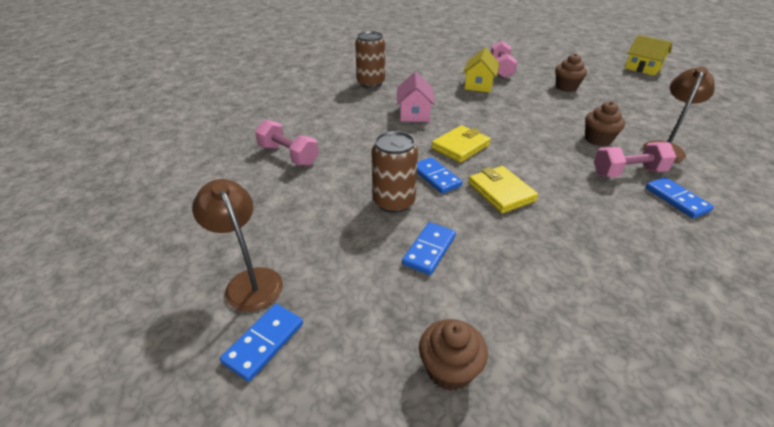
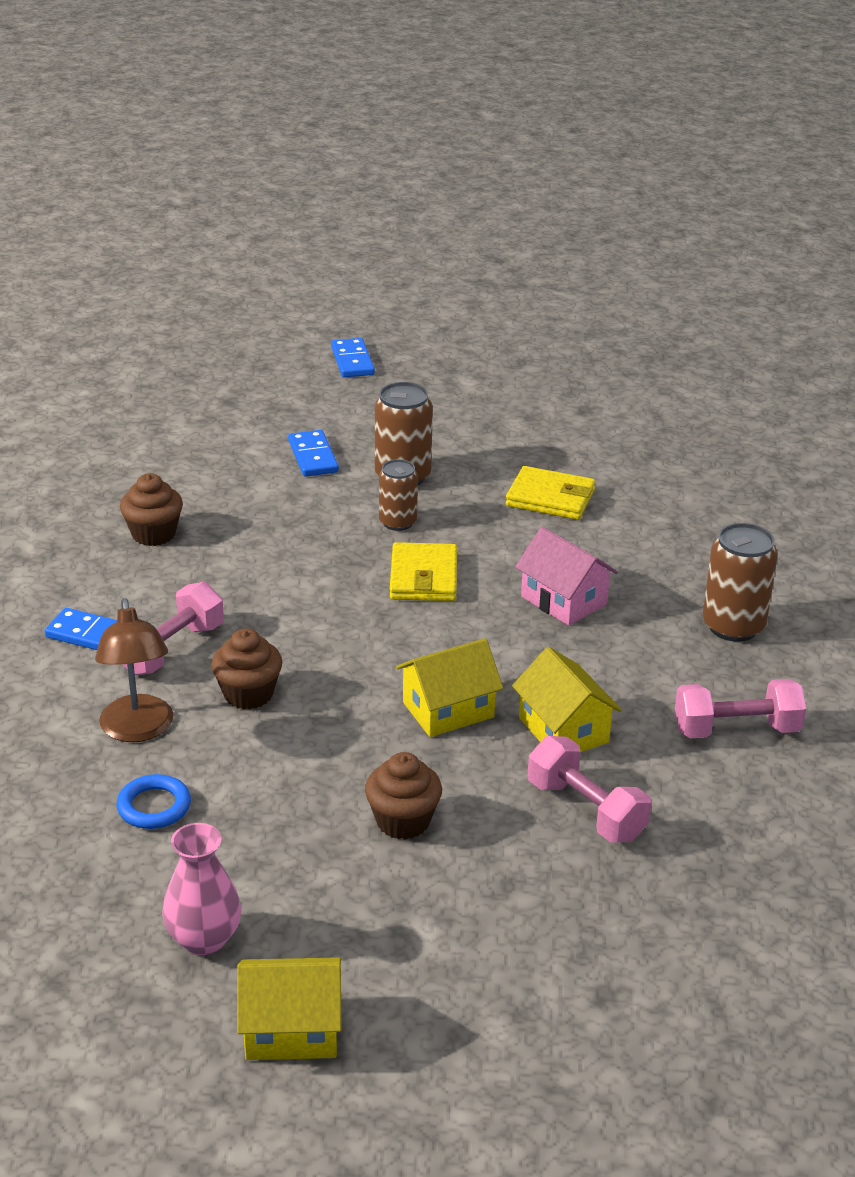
camera: 135 degrees right, 5 degrees down
(249, 281) = (421, 376): brown lamp -> none
(288, 155) = (595, 463): pink dumbbell -> pink dumbbell (736, 730)
(436, 177) = (398, 522): blue domino -> brown can
(449, 369) = (214, 404): brown cupcake -> brown cupcake (153, 534)
(501, 192) = (306, 541): yellow wallet -> yellow wallet (550, 498)
(513, 103) = (448, 709): none -> yellow house
(662, 89) = (204, 939): none -> pink vase
(667, 122) = (154, 806): none -> blue ring

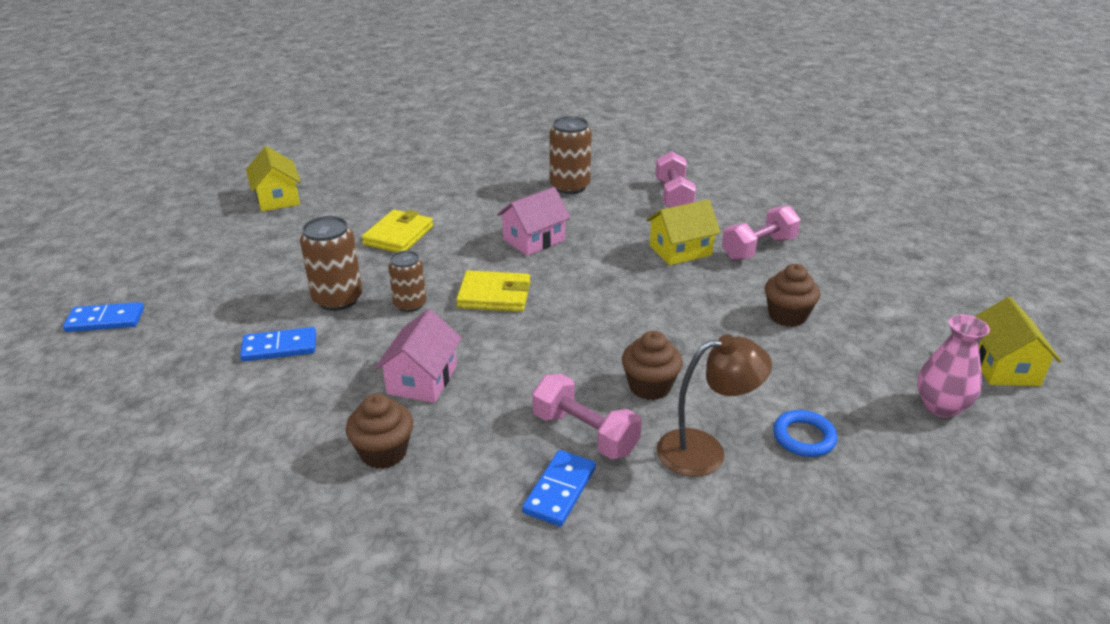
camera: 85 degrees left, 0 degrees up
(261, 544) = (422, 379): none -> pink house
(448, 709) = (662, 292): yellow house -> yellow house (277, 198)

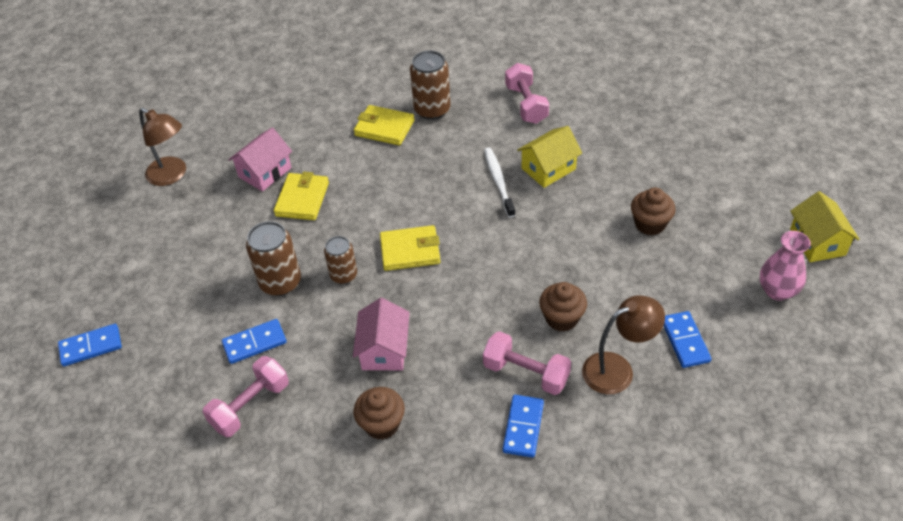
camera: 10 degrees left, 15 degrees up
(277, 198) = (172, 175): yellow house -> brown lamp
(513, 193) = (384, 128): none -> yellow wallet
(534, 240) = (422, 181): pink house -> pink house (265, 172)
(619, 252) = (498, 181): none -> white toothbrush
(758, 248) = (612, 154): pink dumbbell -> pink dumbbell (250, 406)
(804, 437) = (685, 341): blue ring -> blue domino

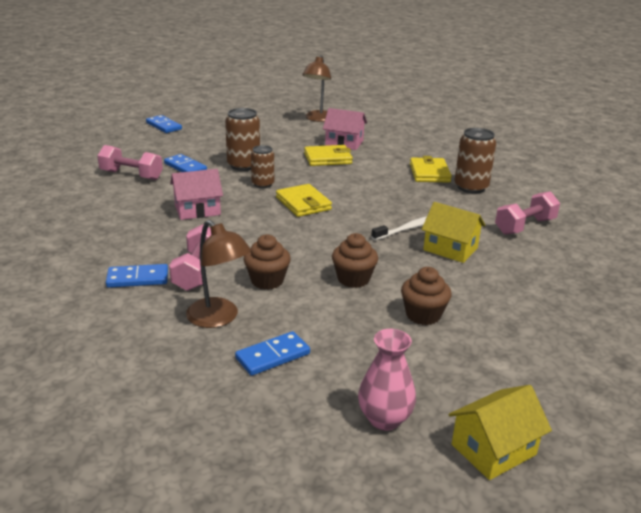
camera: 65 degrees right, 20 degrees down
(382, 424) = (126, 220): brown cupcake -> brown cupcake (353, 279)

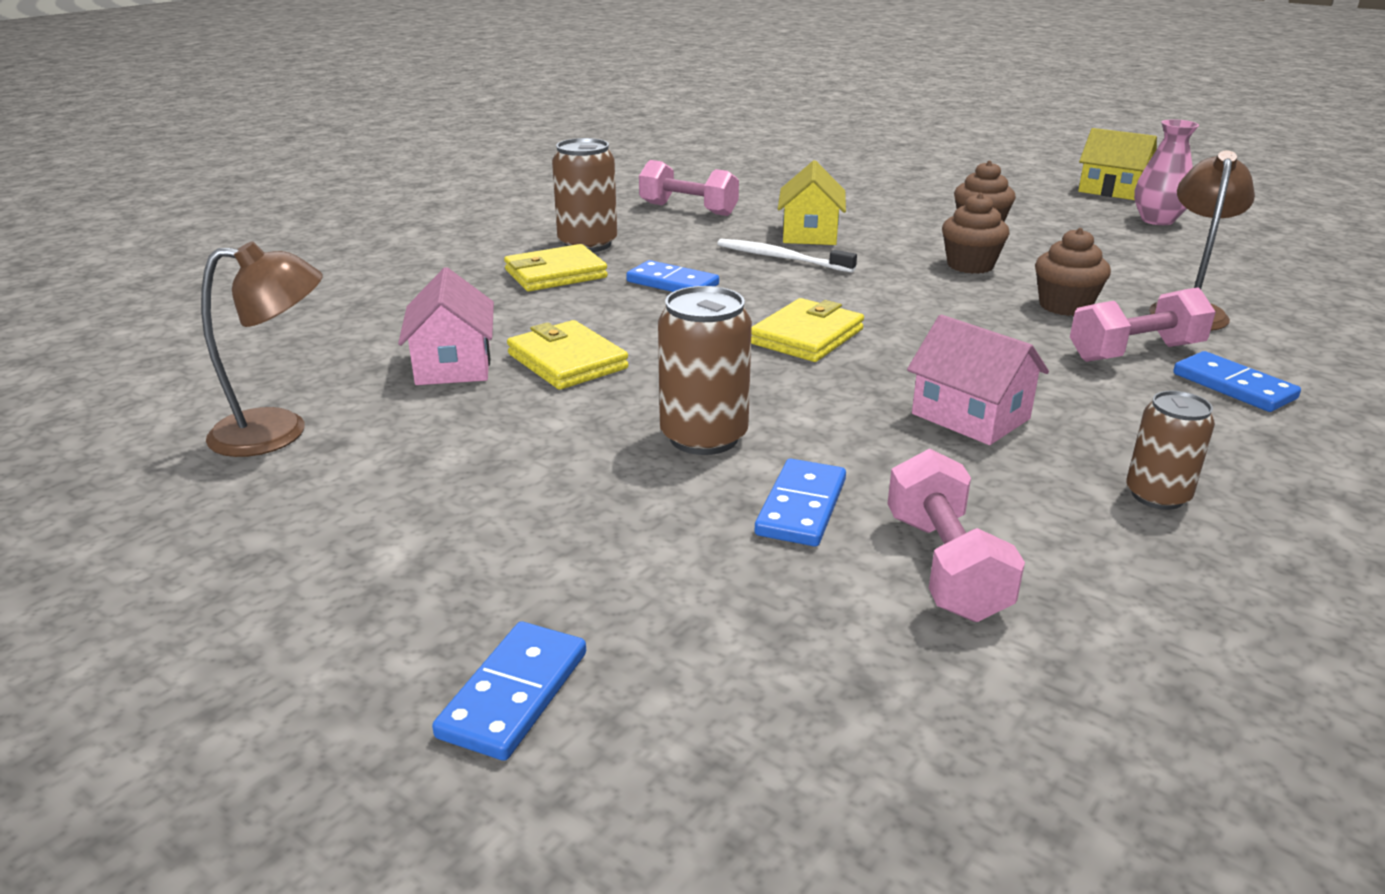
camera: 115 degrees left, 0 degrees up
(263, 184) = (774, 389): brown can -> brown can (1157, 496)
(273, 356) = (1181, 271): blue domino -> blue domino (672, 283)

